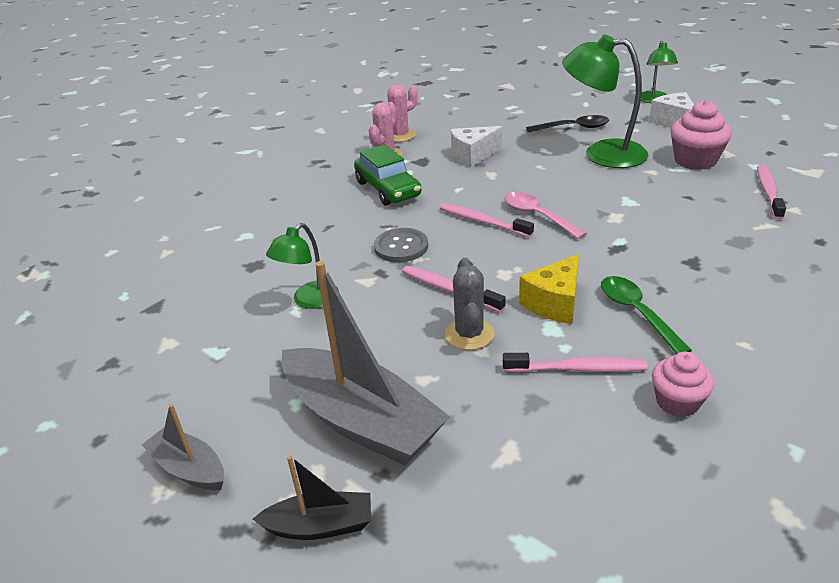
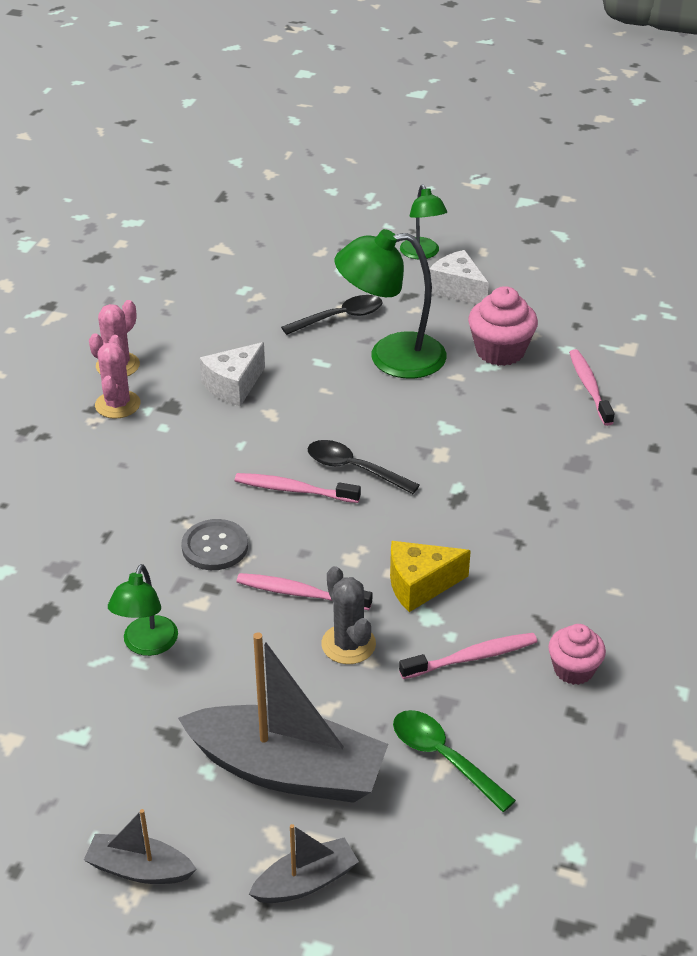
camera: 25 degrees left, 5 degrees up
(320, 526) = (305, 882): black boat -> grey boat
(388, 189) = (151, 461): green car -> none
(537, 216) = (354, 469): pink spoon -> black spoon
(554, 303) = (420, 585): yellow cheese -> yellow cheese turned 60 degrees clockwise
(636, 313) = (505, 578): green spoon -> green spoon (443, 758)

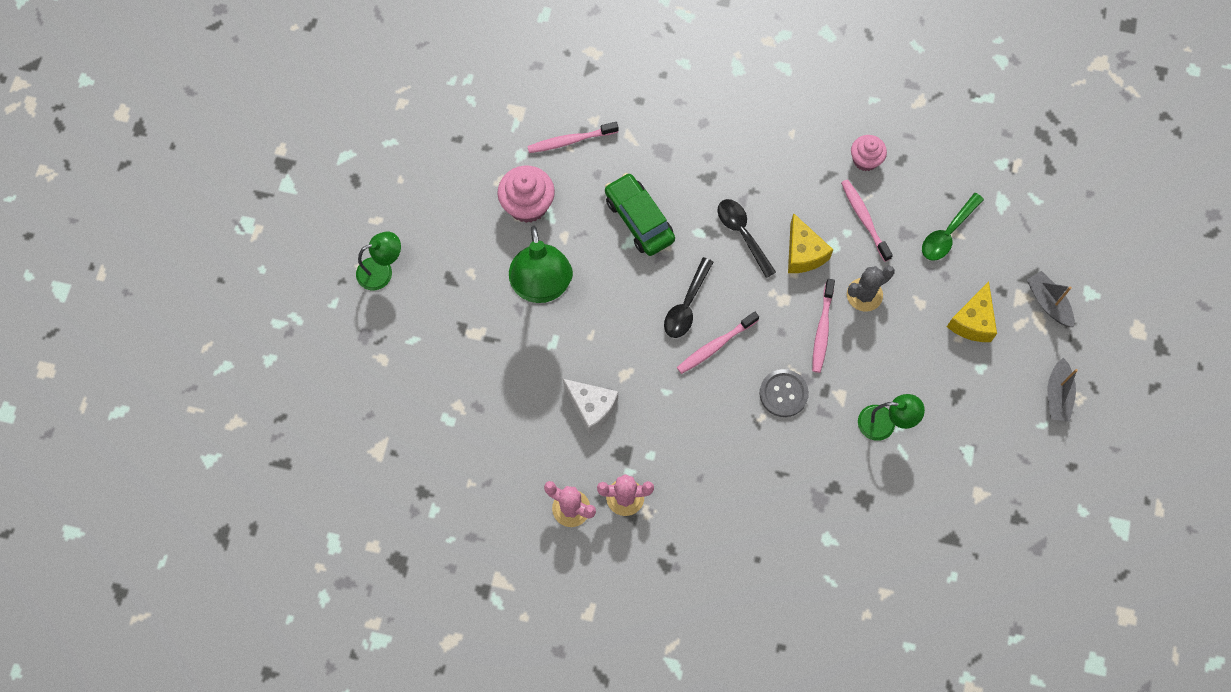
camera: 95 degrees left, 30 degrees up
(287, 770) = (972, 321): grey boat -> yellow cheese
(294, 490) = (715, 346): pink toothbrush -> pink toothbrush turned 45 degrees clockwise
(340, 317) = (487, 332): black spoon -> black spoon (742, 234)
(457, 290) = (440, 240): white cheese -> none
(478, 436) = (639, 219): none -> green car

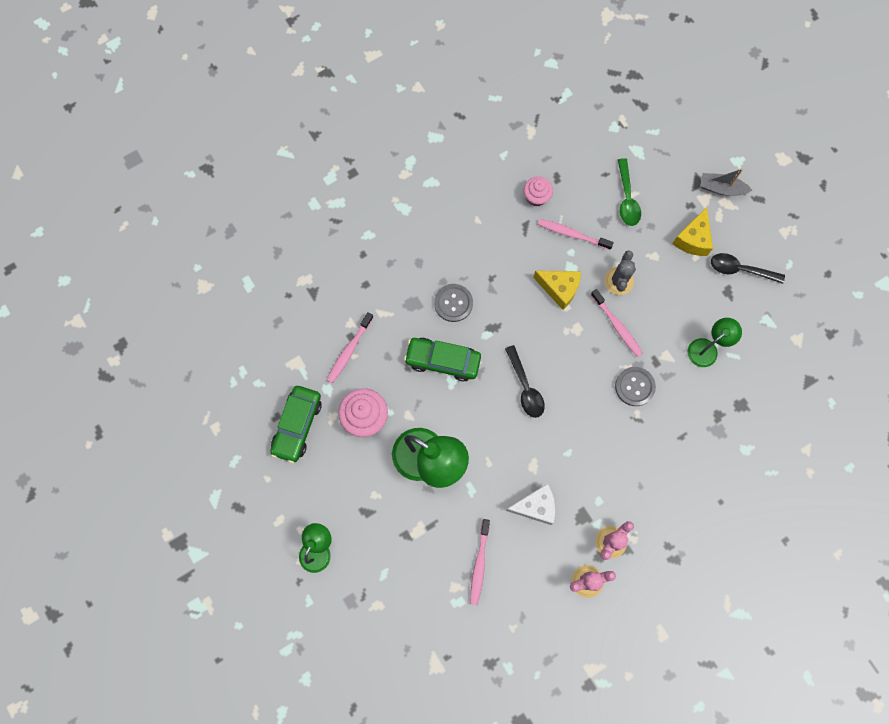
camera: 45 degrees left, 5 degrees up
(466, 161) = (297, 425): none -> green car
(698, 182) = (453, 303): none -> grey button
(715, 346) = (567, 396): pink toothbrush -> pink toothbrush (479, 564)
(742, 234) = (512, 311): black spoon -> black spoon (740, 269)
(972, 321) = (693, 239): yellow cheese -> yellow cheese turned 45 degrees clockwise
(1057, 395) = (780, 239): grey boat -> none

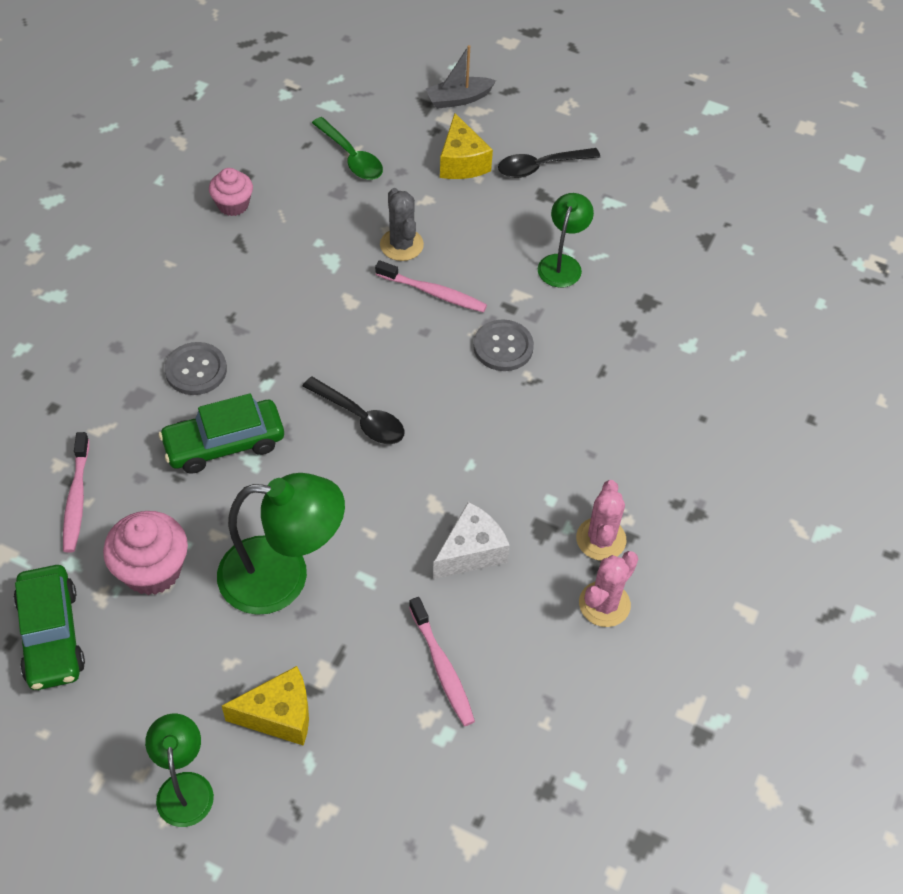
camera: 35 degrees left, 20 degrees down
(559, 289) = (330, 288): yellow cheese -> yellow cheese (279, 715)
(572, 234) = (307, 223): pink toothbrush -> none

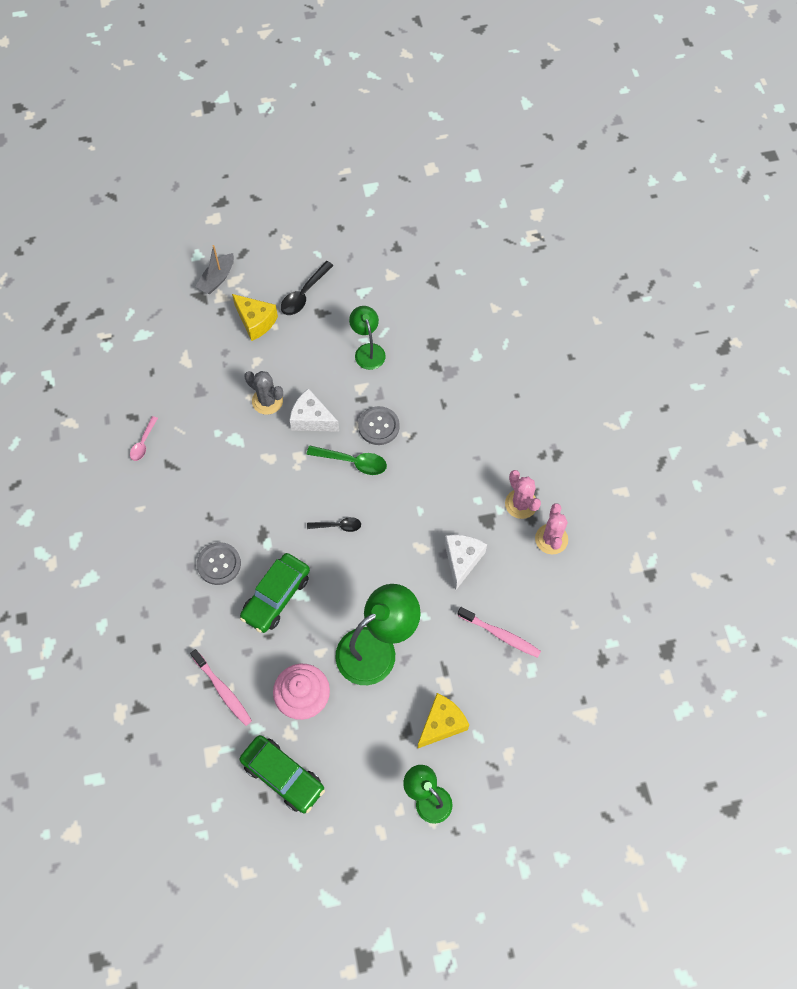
camera: 35 degrees left, 10 degrees up
(233, 205) = (143, 443): pink cupcake -> pink spoon
(351, 157) = (187, 362): green spoon -> green spoon (352, 462)
(360, 418) = (338, 526): black spoon -> black spoon, size x0.65
(433, 293) = (312, 419): pink toothbrush -> white cheese

